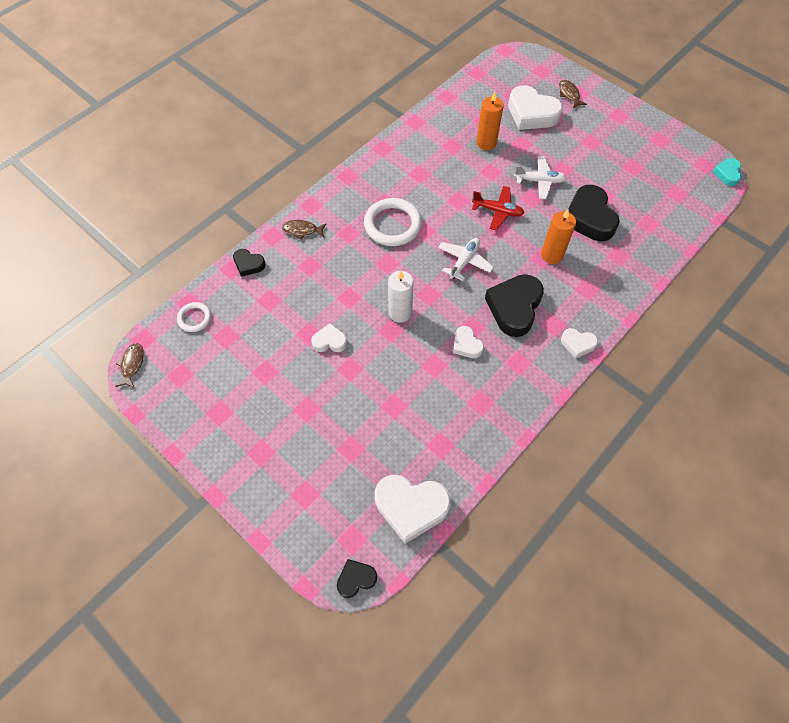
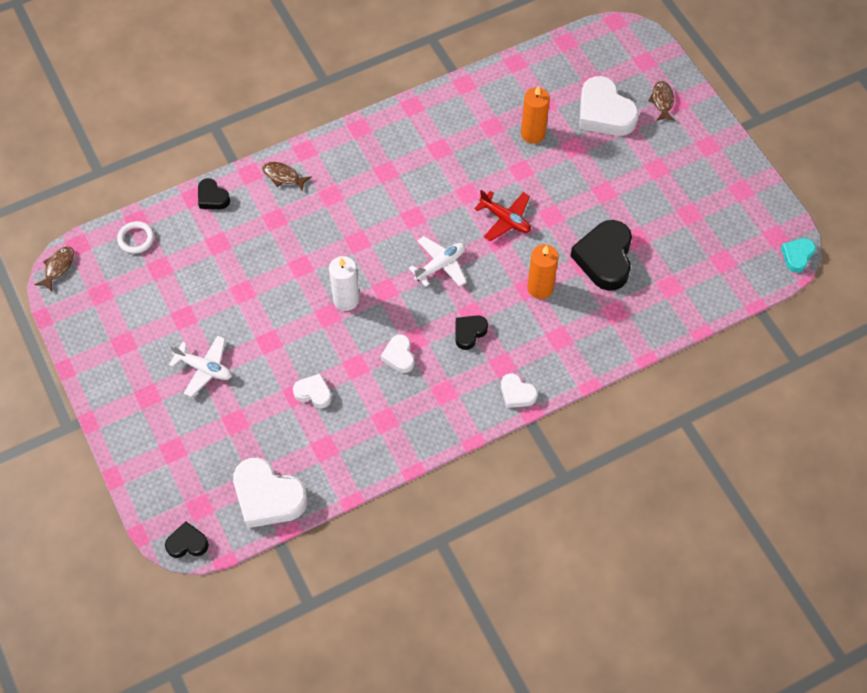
camera: 20 degrees right, 0 degrees up
(329, 341) = (260, 307): white heart -> white heart (313, 393)
(392, 225) = (382, 200): white ring -> none
(514, 307) = (469, 333): black heart -> black heart, size x0.52
(539, 181) = (570, 198): white plane -> white plane (204, 368)

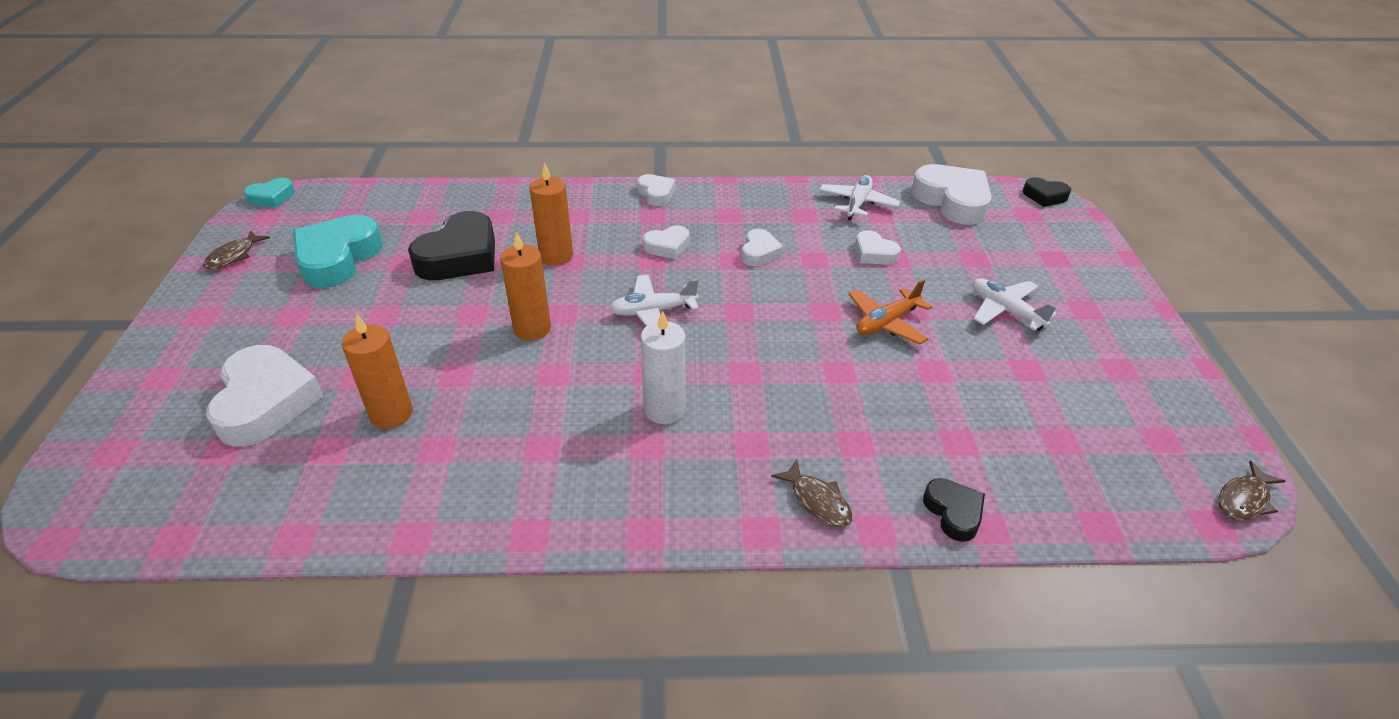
camera: 155 degrees left, 20 degrees down
(136, 239) = (1101, 495): white ring -> none
(283, 321) = (886, 323): none -> orange plane
(346, 299) = (794, 317): white candle -> white candle (664, 409)
(347, 455) = (857, 203): none -> white plane
(469, 333) = (667, 246): black heart -> white heart
(505, 219) = (532, 329): red plane -> orange candle
(662, 101) = (174, 386): brown fish -> brown fish (234, 256)
(682, 221) = (337, 258): none -> turquoise heart

